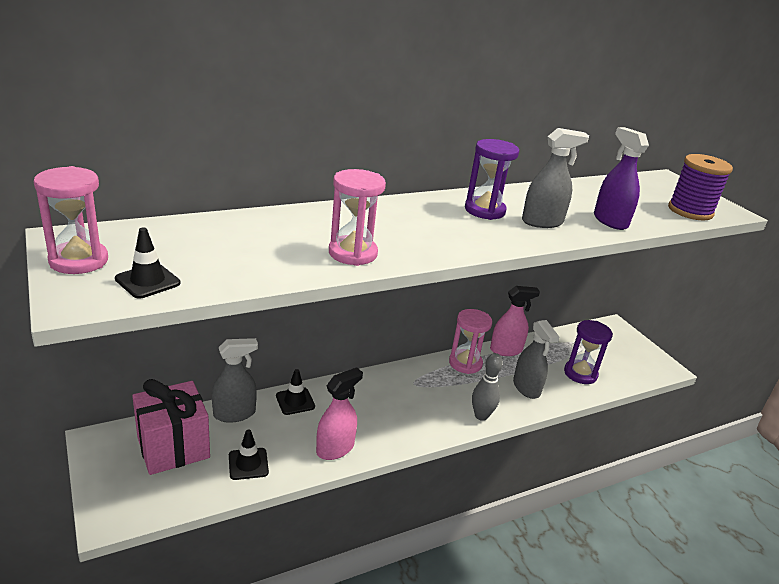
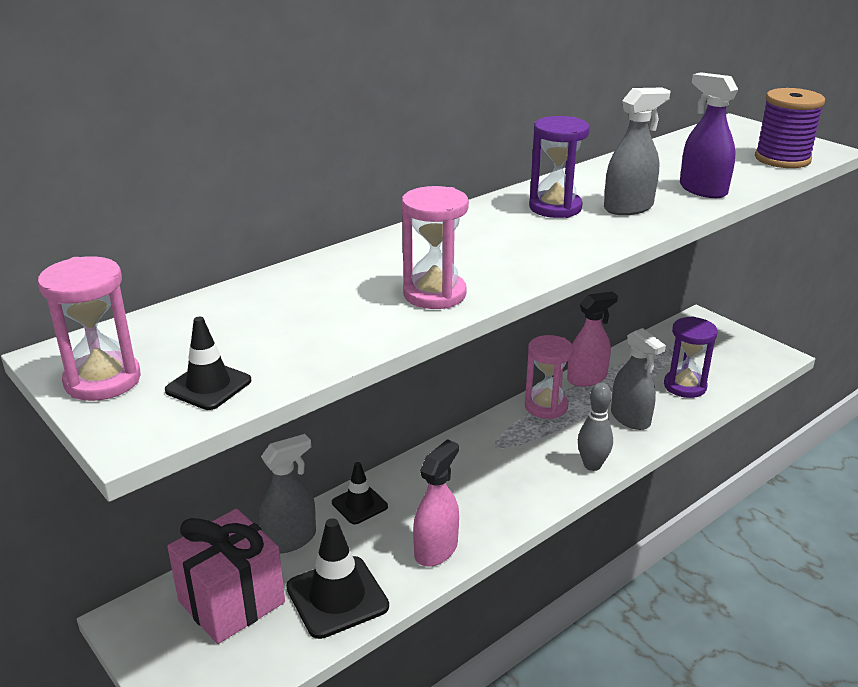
camera: 10 degrees left, 0 degrees up
(248, 464) = (337, 597): black traffic cone -> black traffic cone, size x1.69

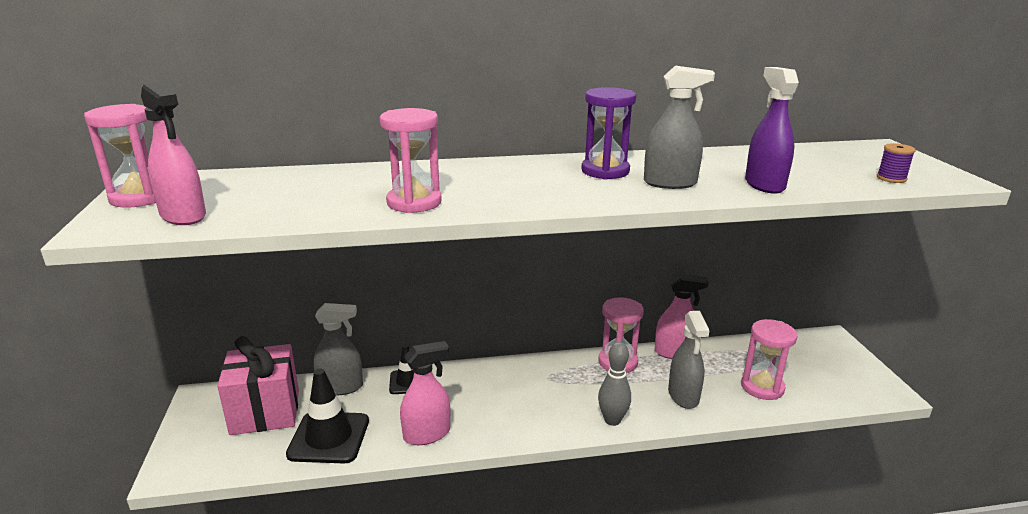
camera: 30 degrees right, 5 degrees down
(208, 386) = (183, 216): black traffic cone -> pink spray bottle
(685, 386) = (762, 387): purple hourglass -> pink hourglass
(782, 159) = (891, 178): purple spool -> purple spool, size x0.48

